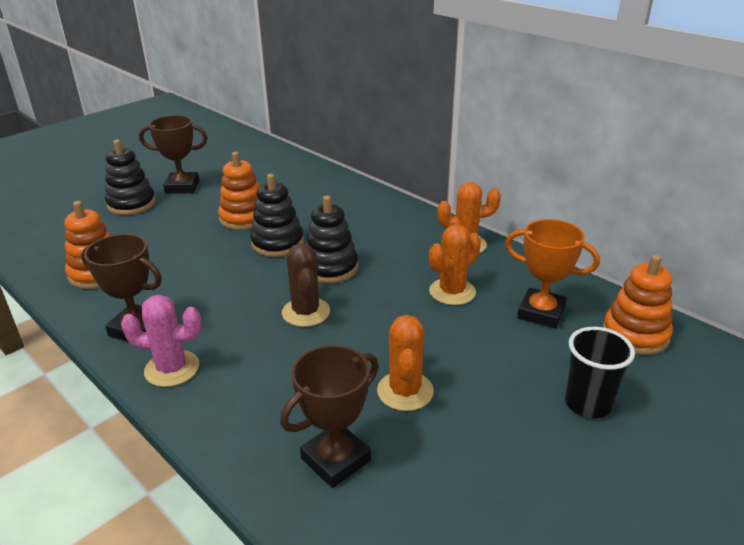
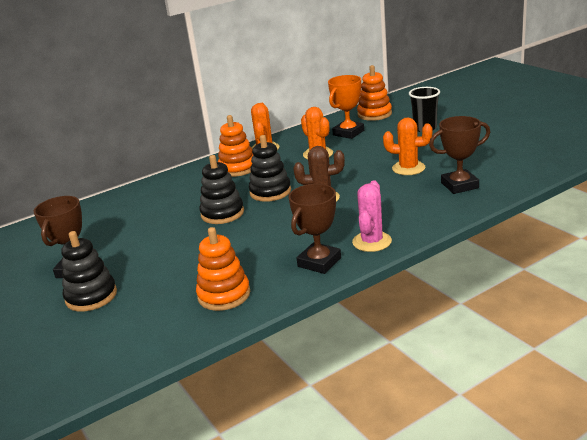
camera: 75 degrees left, 5 degrees down
(244, 218) = (168, 231): orange stacking toy -> orange stacking toy (237, 168)
(335, 459) = (459, 185): brown trophy -> brown trophy turned 75 degrees counterclockwise

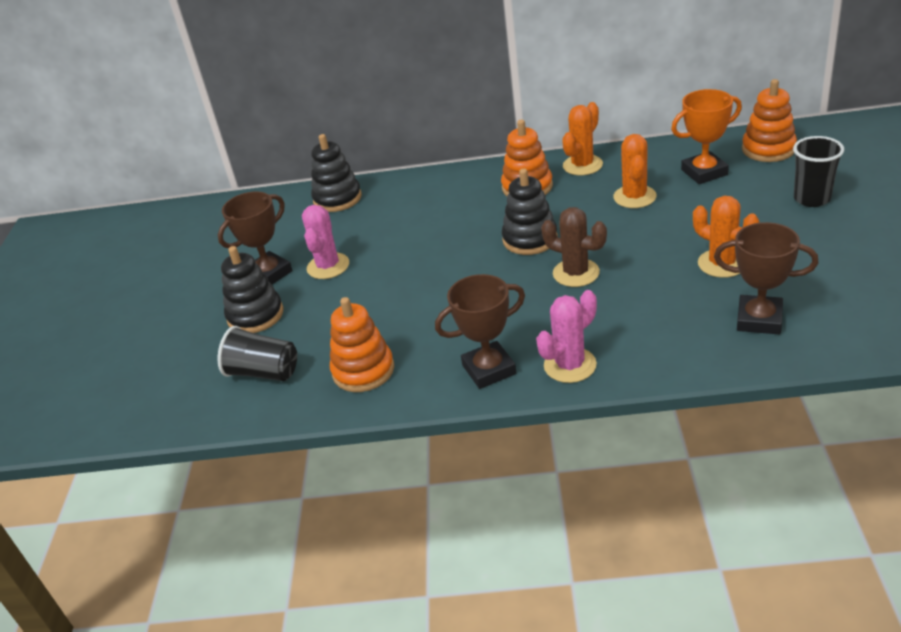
camera: 35 degrees right, 10 degrees up
(125, 250) = (328, 266): none -> pink cactus
(138, 325) = (263, 372): none -> black cup
(222, 213) = (455, 252): black stacking toy -> black stacking toy (337, 199)

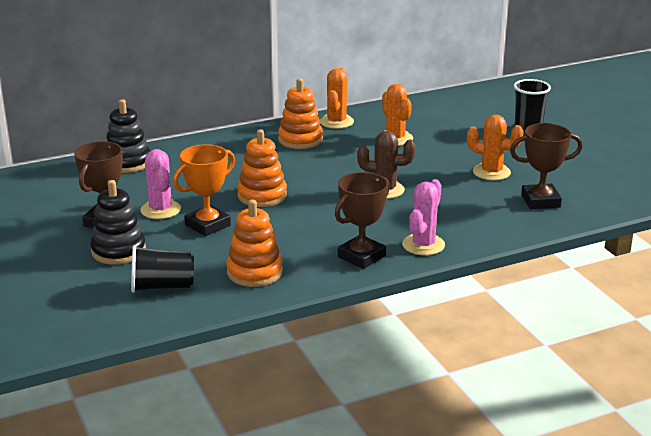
camera: 30 degrees left, 10 degrees down
(530, 239) = (330, 173): black stacking toy -> none
(704, 172) = (438, 119): orange trophy -> orange trophy (207, 225)
(768, 149) = (476, 101): orange stacking toy -> orange stacking toy (262, 196)

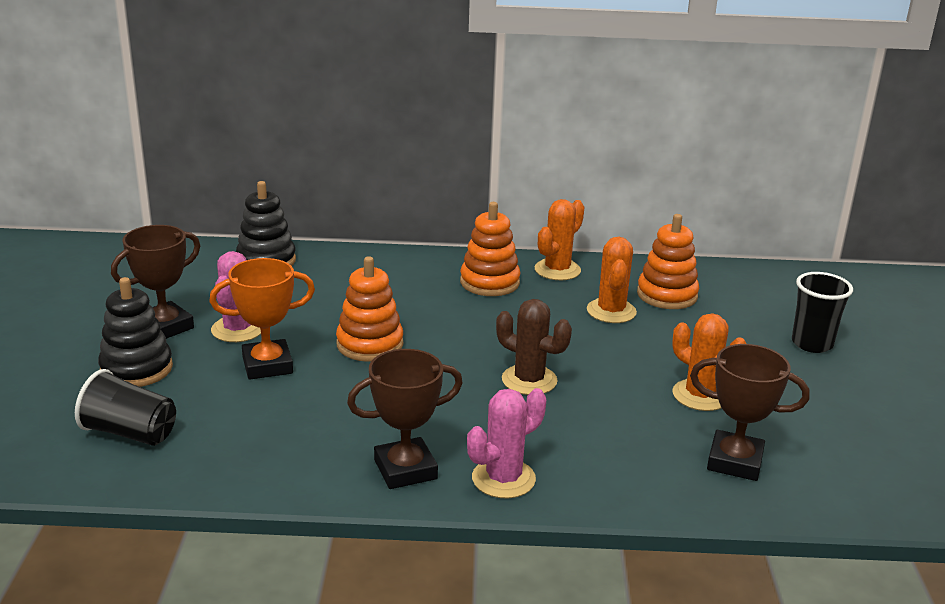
camera: 25 degrees right, 0 degrees up
(254, 272) = (253, 448): orange stacking toy -> orange stacking toy (667, 295)

